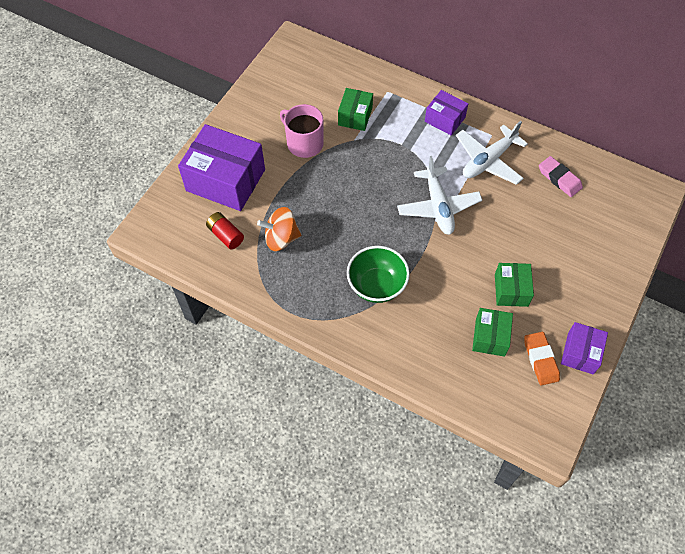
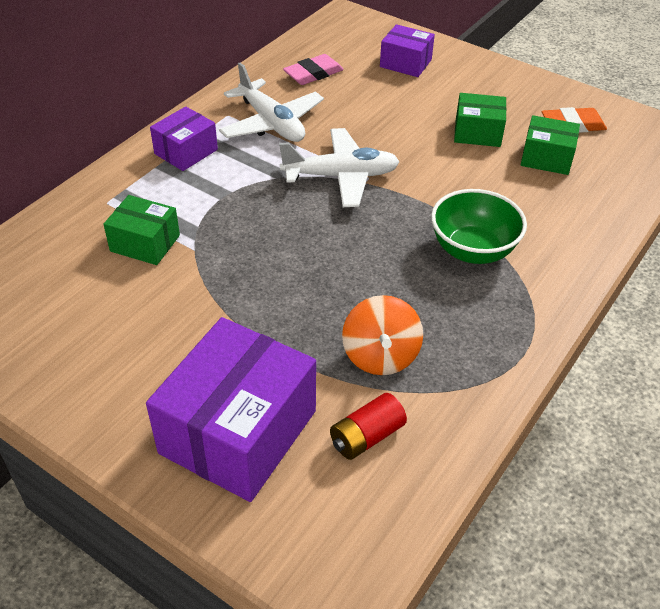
camera: 85 degrees left, 15 degrees down
(304, 143) = (182, 311): pink mug -> none
(580, 353) = (560, 96): purple box -> purple box (405, 63)

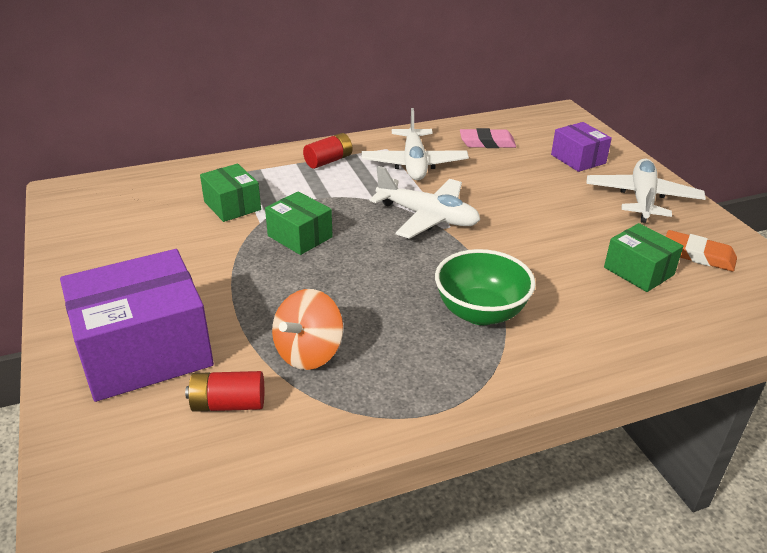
camera: 35 degrees right, 10 degrees down
(186, 152) = (328, 161): purple box -> red battery
(477, 133) = (589, 228): green box -> green box (300, 236)
(489, 86) = (642, 199): none -> white plane

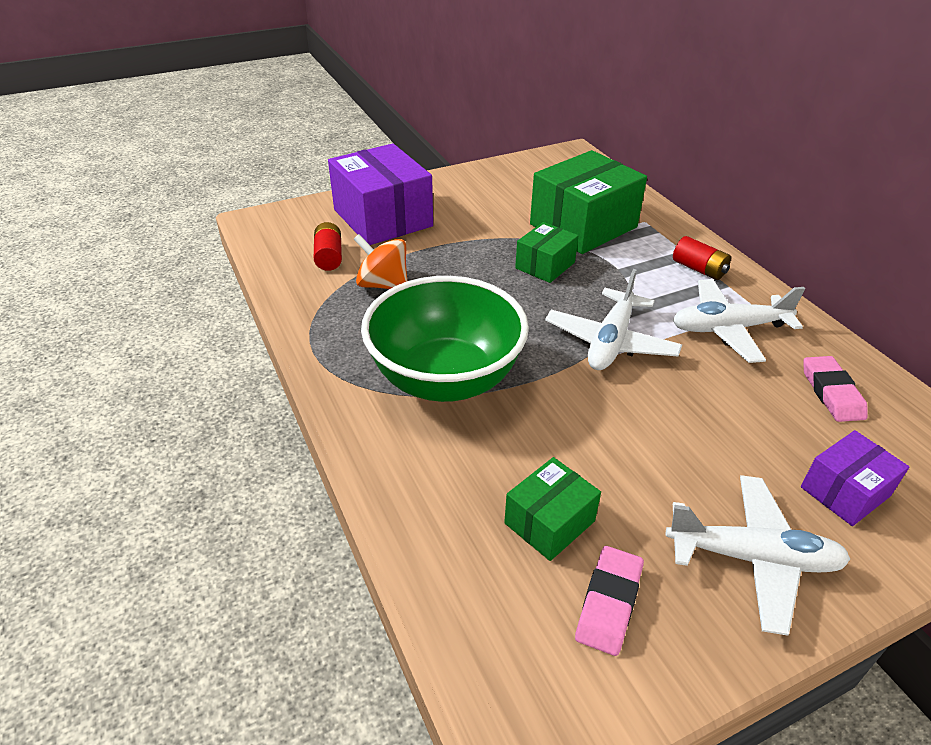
camera: 85 degrees right, 5 degrees up
(232, 206) = (583, 226): green box -> green box, size x1.88
(480, 312) = (445, 379): green bowl -> green bowl, size x1.60
(698, 255) = (609, 603): orange eraser -> pink eraser

